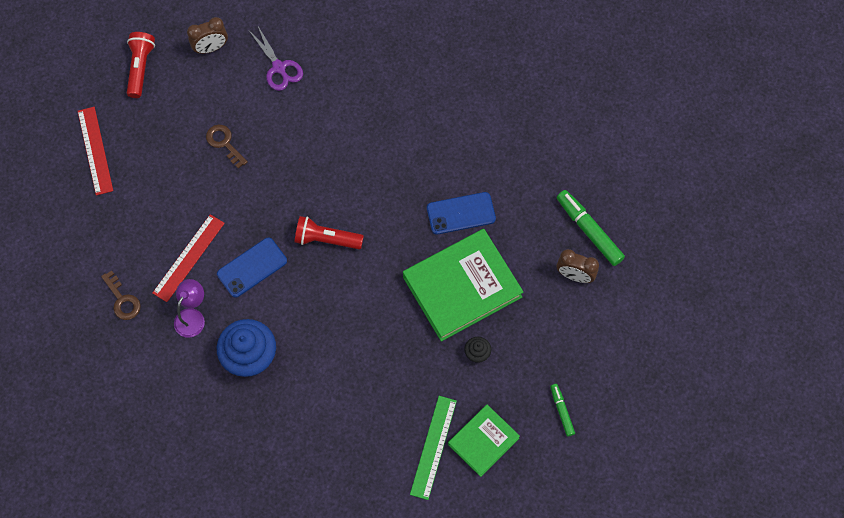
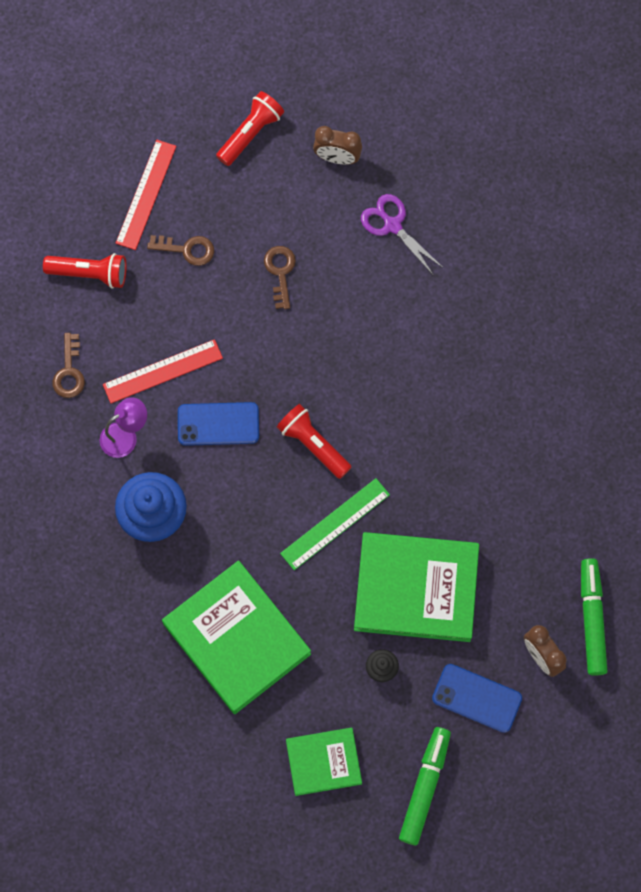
camera: 35 degrees right, 5 degrees up
(91, 226) = (90, 273): none -> red flashlight
(149, 168) = (187, 249): none -> brown key
(279, 67) = (392, 225): purple scissors -> purple scissors turned 135 degrees clockwise
(366, 400) = (236, 639): none -> green book
(433, 447) = (269, 733): green ruler -> green ruler (335, 524)
(461, 213) = (470, 510): blue phone -> blue phone (476, 698)
(561, 411) = (425, 787): green marker -> green marker, size x1.79

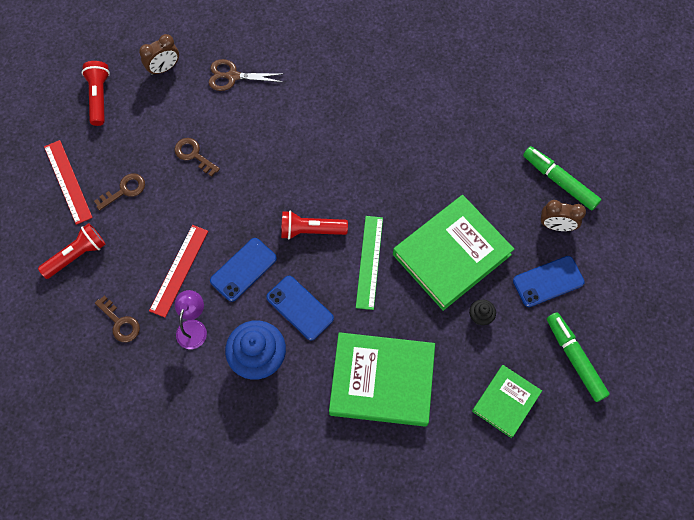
camera: 45 degrees left, 5 degrees down
(232, 506) = (299, 308): none -> blue phone
(392, 225) = (233, 76): purple scissors -> brown scissors

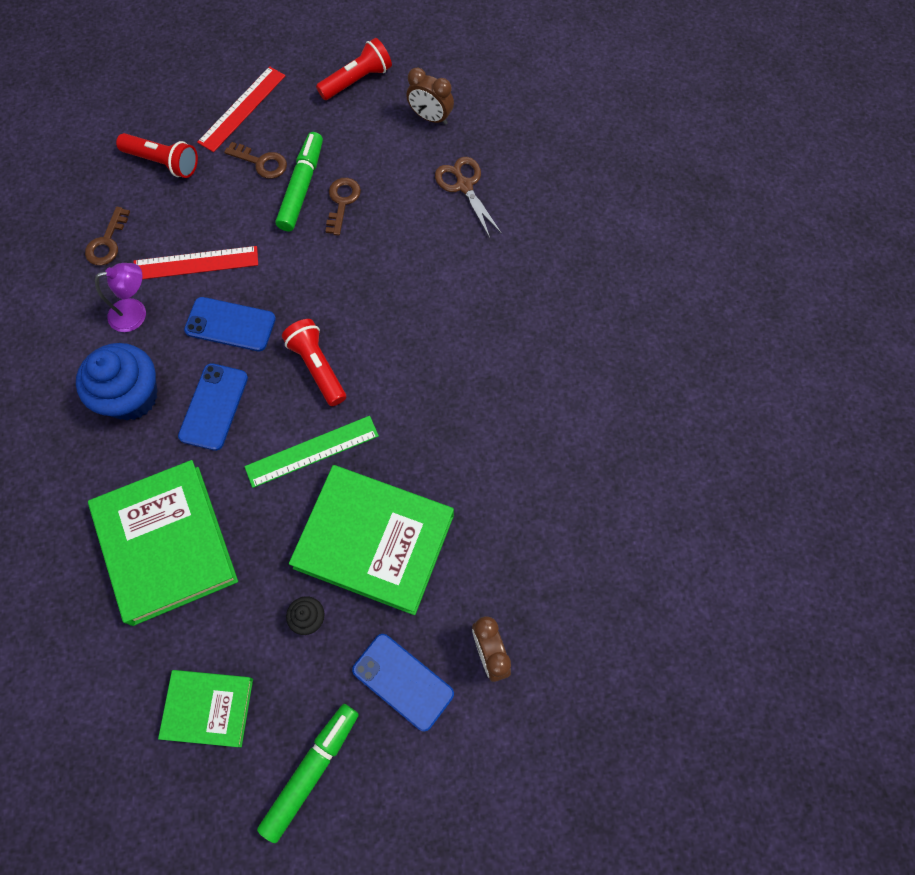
camera: 60 degrees right, 0 degrees up
(559, 181) = (558, 626): green marker -> green marker (302, 187)

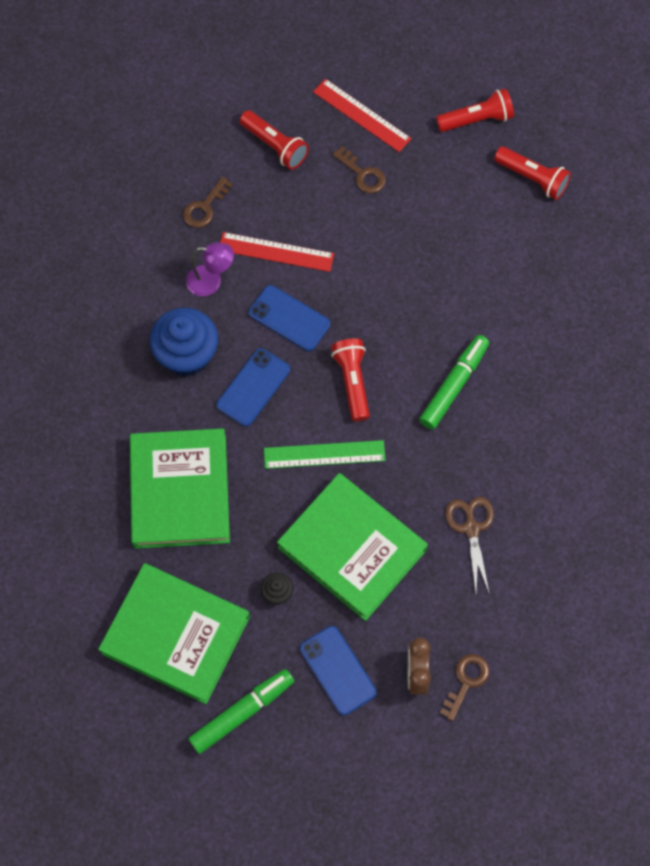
camera: 20 degrees right, 0 degrees up
(208, 708) = (176, 635): green book -> green book, size x1.76
(242, 109) = (361, 115): red ruler -> red ruler turned 75 degrees clockwise
(302, 187) = (391, 210): green marker -> green marker (454, 385)
(342, 202) = (423, 236): brown key -> brown key (466, 681)
(430, 117) = (532, 178): brown clock -> red flashlight
(464, 186) = (540, 256): brown scissors -> brown scissors (471, 528)

